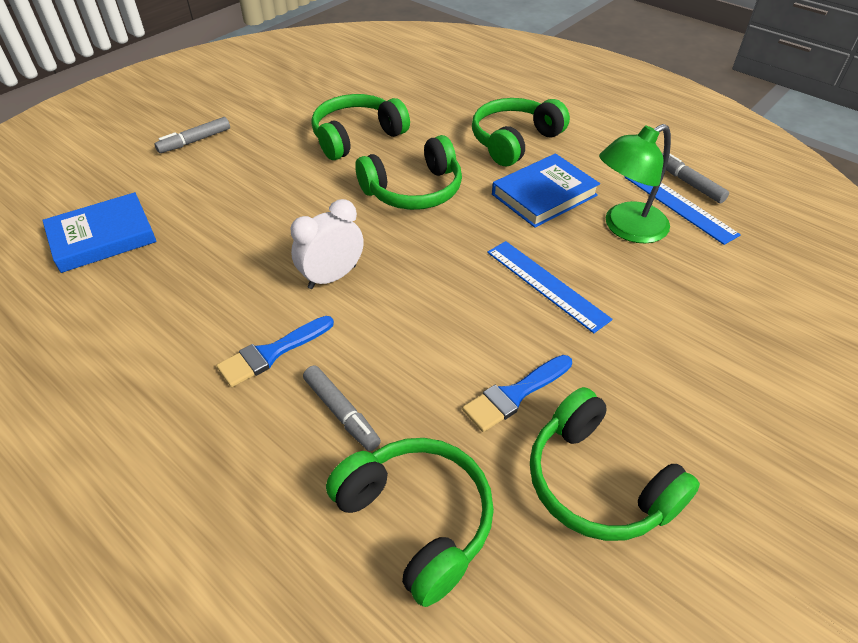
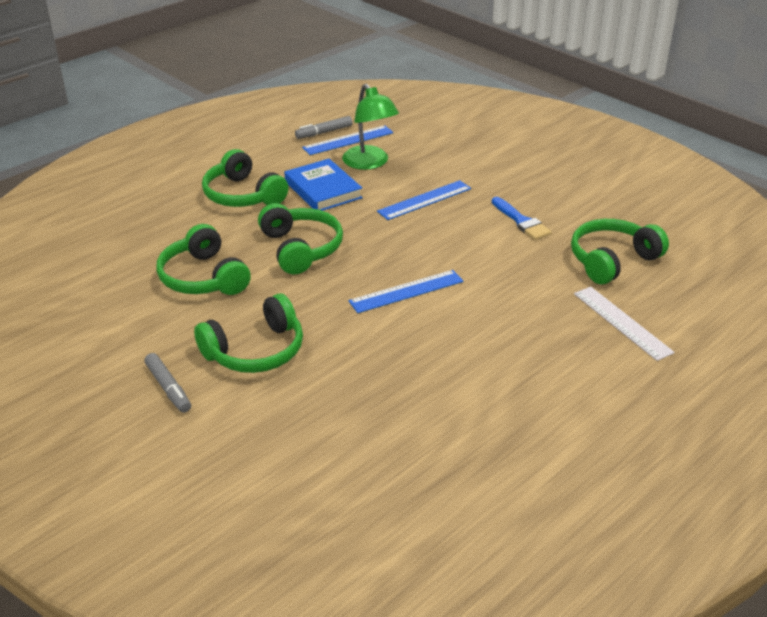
camera: 85 degrees left, 10 degrees down
(102, 237) = (330, 434): blue book -> none
(245, 518) = (622, 322): none -> white ruler
(271, 353) = (487, 318): blue brush -> none
(332, 277) = (406, 291): white clock -> blue ruler
(341, 412) = (539, 286): grey marker -> none
(597, 483) = (580, 202): green headphones -> green headphones (256, 351)

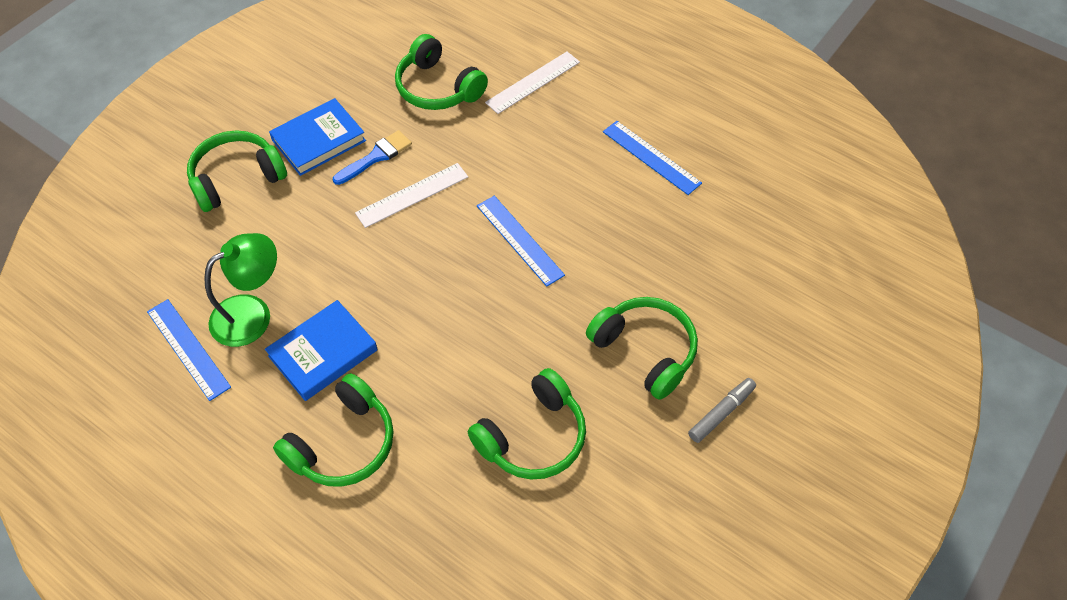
camera: 100 degrees left, 20 degrees up
(301, 248) = (457, 349): green headphones -> green headphones (236, 178)
(324, 132) = (164, 383): grey marker -> none
(425, 200) = (339, 245): blue ruler -> blue ruler (651, 157)
(473, 237) = (412, 195): none -> white ruler
(544, 194) = (319, 140): none -> blue book

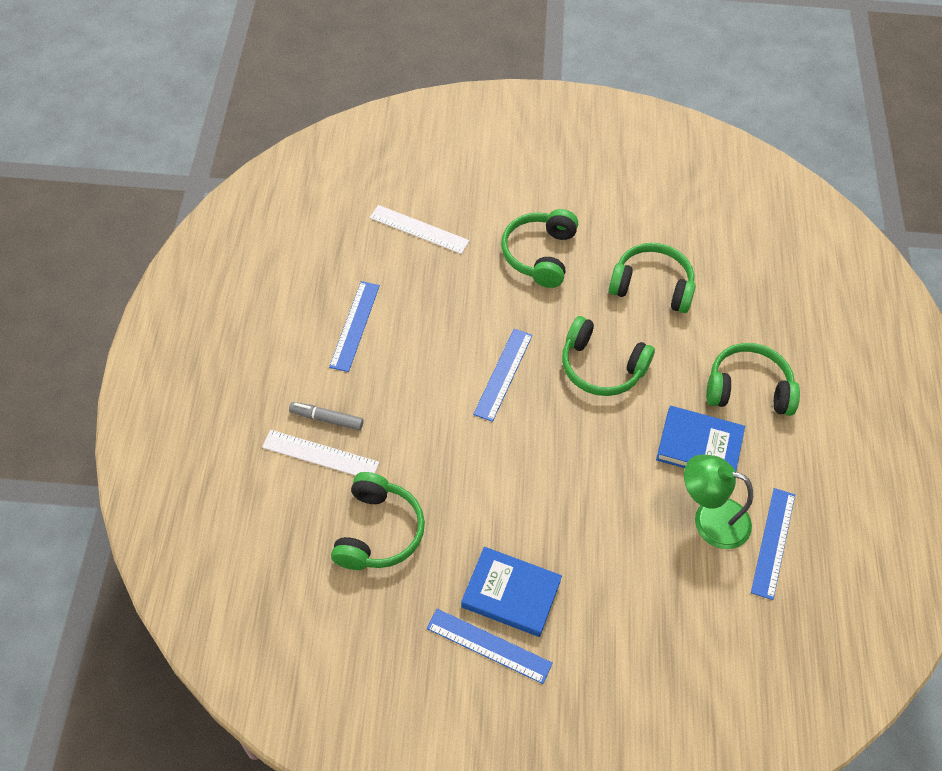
camera: 125 degrees left, 0 degrees up
(236, 178) = (602, 635): green headphones -> green headphones (601, 367)
(294, 108) = (489, 646): none -> blue ruler
(376, 157) = (495, 531): blue brush -> none
(412, 195) = (515, 476): white ruler -> white ruler (419, 229)
(721, 413) = (553, 198): grey marker -> grey marker (326, 419)

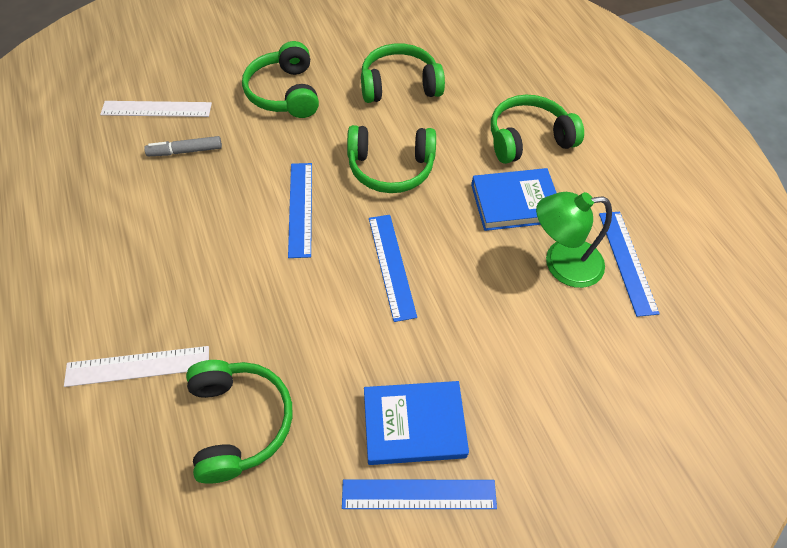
camera: 25 degrees left, 0 degrees up
(326, 419) = (130, 325): grey marker -> grey marker (185, 151)
(354, 325) = (124, 219): blue ruler -> blue ruler (391, 266)

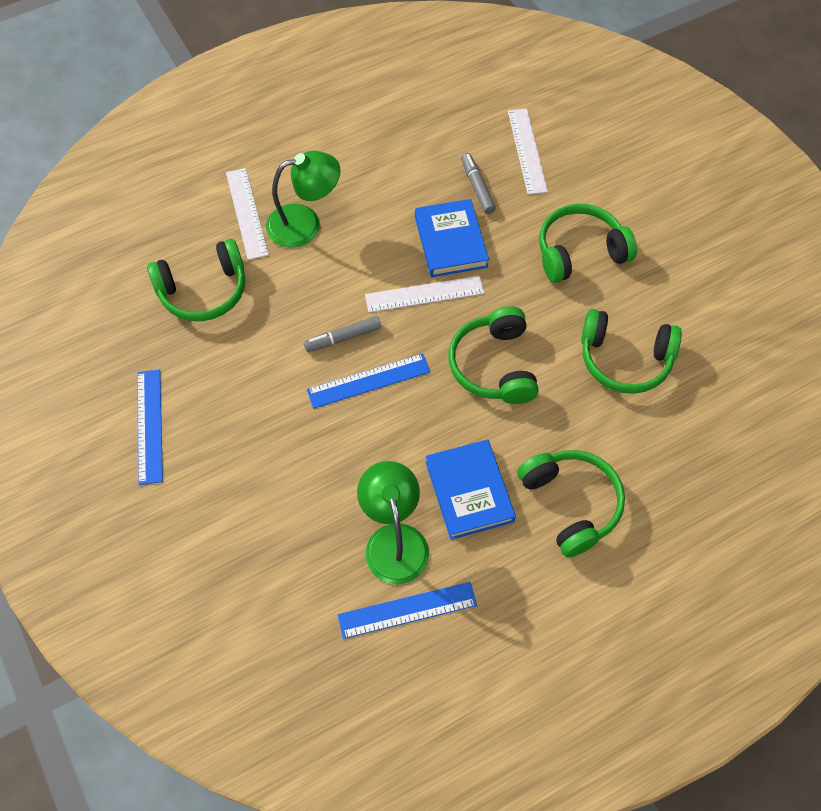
camera: 85 degrees right, 5 degrees up
(176, 305) = (305, 224): none -> green lamp
(300, 208) = (424, 294): blue ruler -> white ruler
(336, 283) = (343, 338): none -> grey marker
(399, 85) = (624, 360): green headphones -> green headphones turned 120 degrees clockwise
(414, 424) = (208, 416): blue book -> blue book (451, 241)

